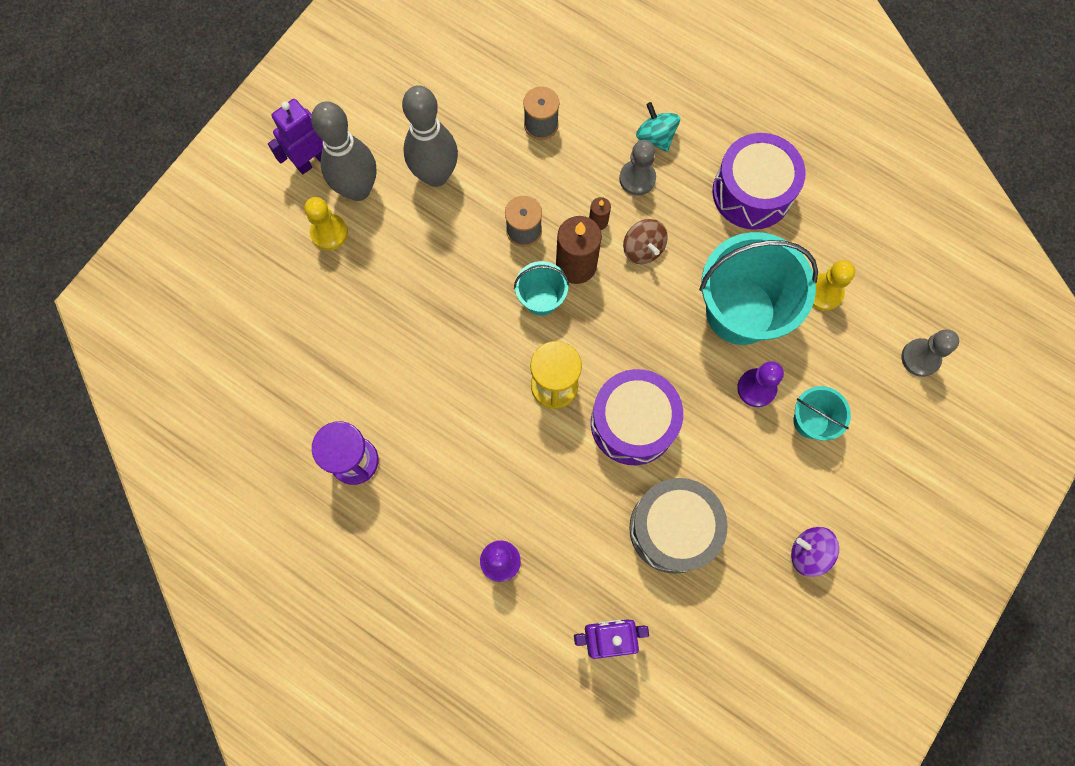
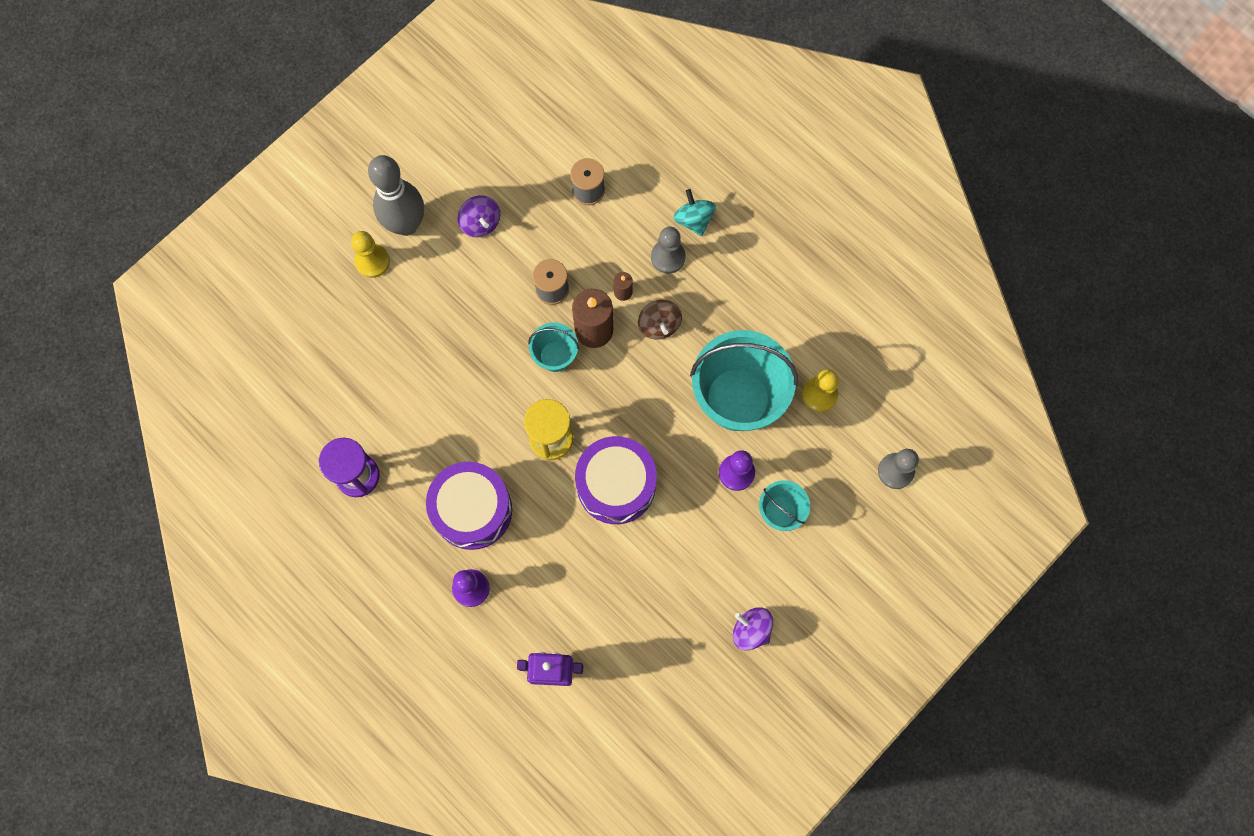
camera: 10 degrees right, 0 degrees up
(312, 160) = (369, 190): purple robot -> none
(436, 175) = (480, 223): grey bowling pin -> purple spinning top
(673, 528) = (632, 587): grey drum -> none
(752, 192) = (773, 288): purple drum -> purple drum (472, 510)

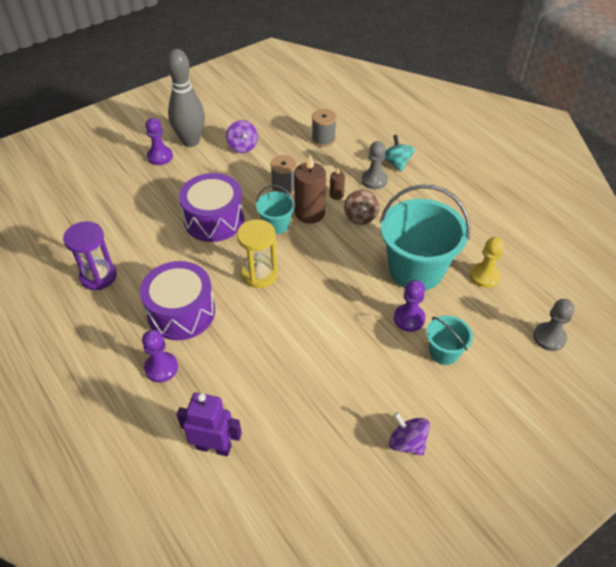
camera: 10 degrees right, 25 degrees down
(372, 261) = (160, 156): yellow pawn -> purple pawn
(616, 485) = (305, 312): purple drum -> purple drum (214, 219)

